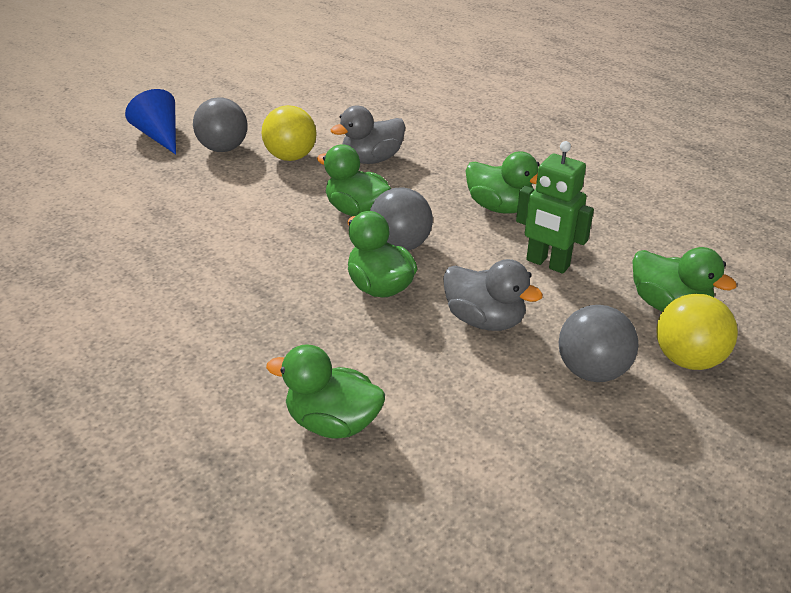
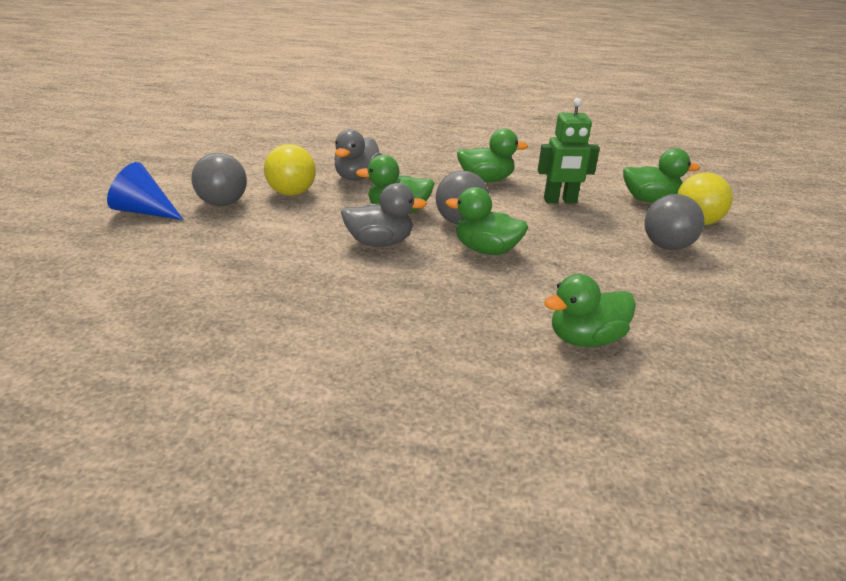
camera: 40 degrees left, 5 degrees down
(484, 320) = (575, 243): grey duck -> grey duck (379, 242)

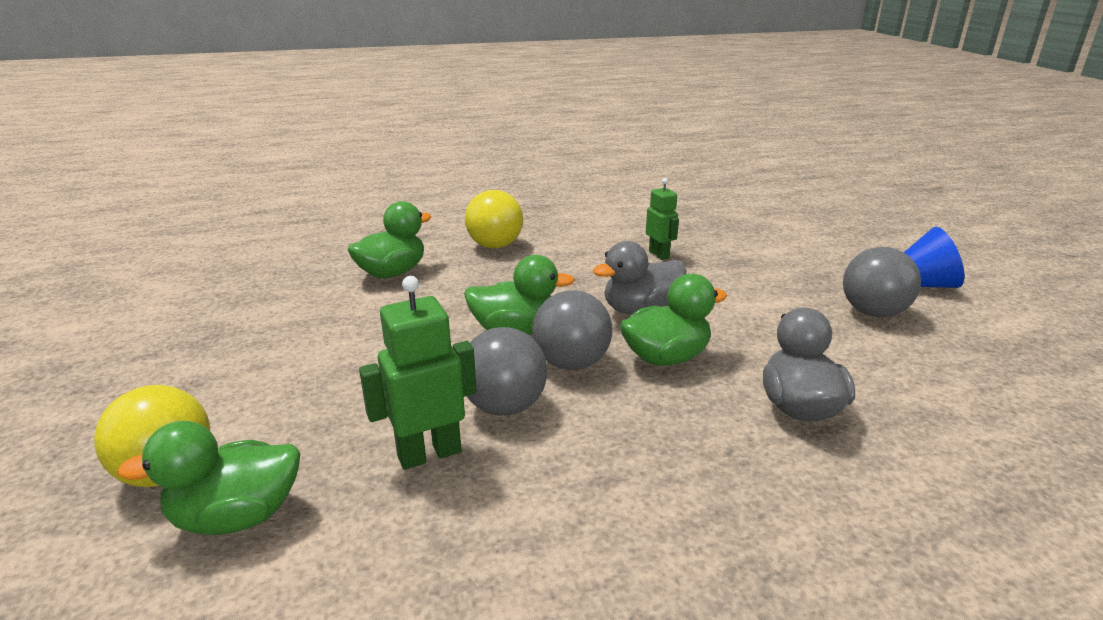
camera: 160 degrees right, 5 degrees down
(291, 193) = (832, 349): yellow ball -> yellow ball (495, 245)
(297, 291) = (659, 254): none -> green robot
(486, 180) = (587, 473): green duck -> none
(666, 246) = (259, 399): grey ball -> grey ball (504, 406)

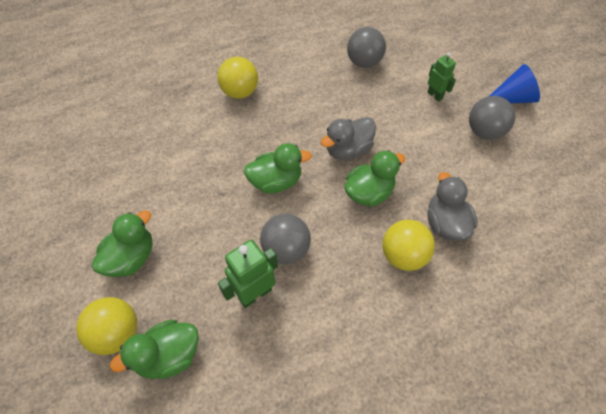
camera: 10 degrees left, 30 degrees up
(392, 273) = (180, 133): green duck -> green duck (131, 258)
(571, 363) = (316, 206): grey ball -> grey ball (364, 62)
(659, 254) = (351, 88): green robot -> green robot (435, 95)
(715, 438) = (403, 255): none -> yellow ball

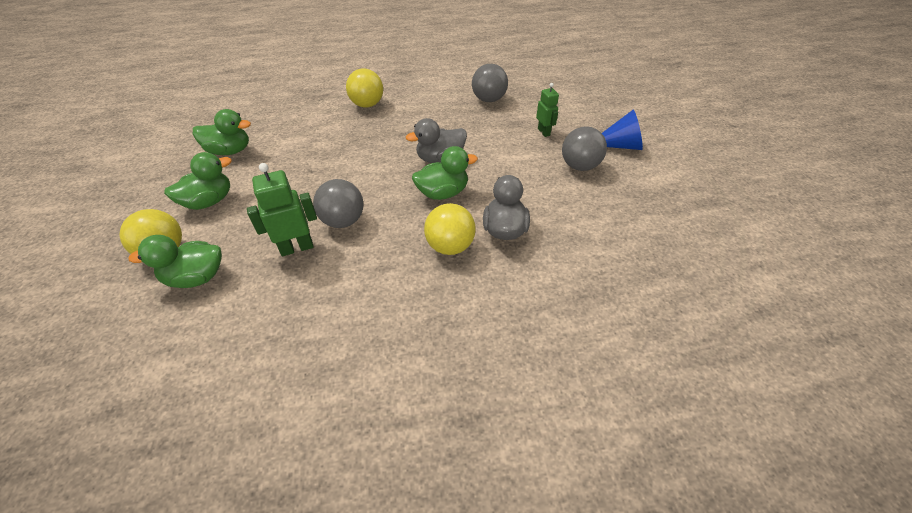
camera: 15 degrees right, 10 degrees down
(276, 182) = (362, 170): green duck -> green duck (230, 151)

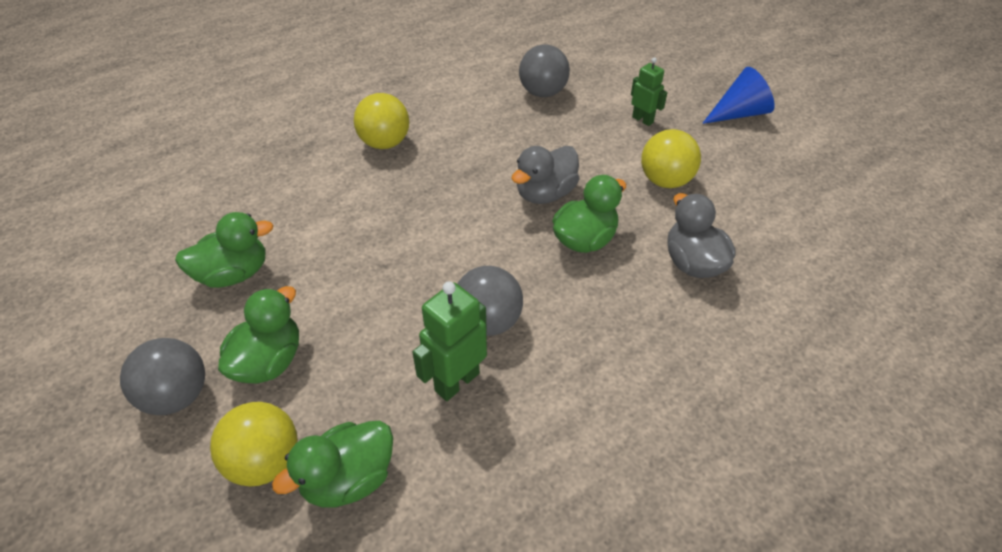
camera: 25 degrees left, 0 degrees up
(450, 246) = (648, 307): yellow ball -> yellow ball (665, 180)
(579, 166) = (715, 153): grey ball -> grey ball (177, 396)

